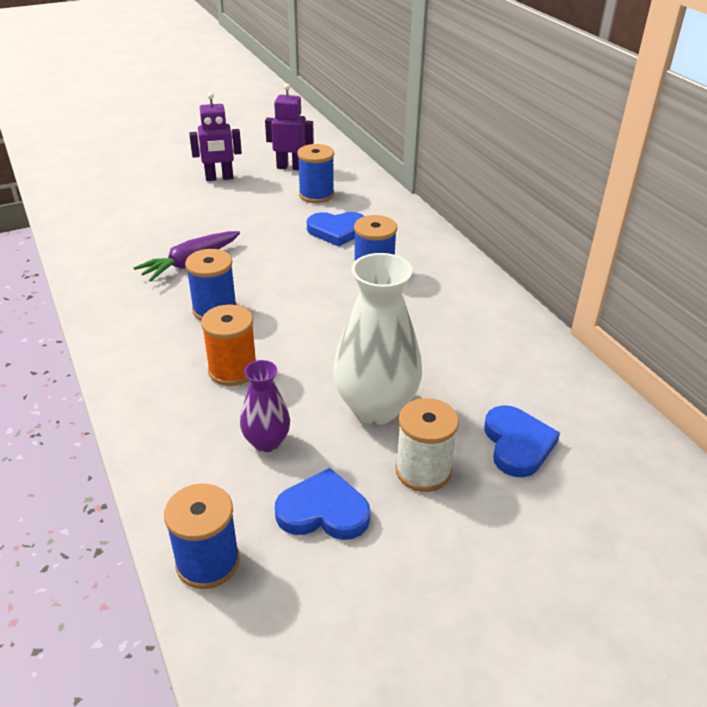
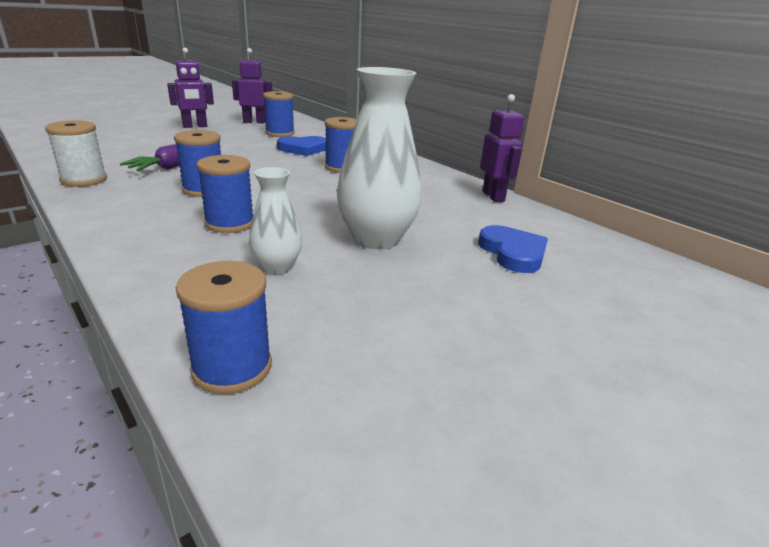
camera: 15 degrees left, 10 degrees down
(233, 370) = (230, 223): orange spool -> blue spool
(266, 442) = (277, 267): purple vase -> white vase
(323, 511) = (354, 312): blue heart -> none
(423, 471) = (440, 275): white spool -> white spool (84, 180)
(540, 340) = (493, 196): none -> purple robot

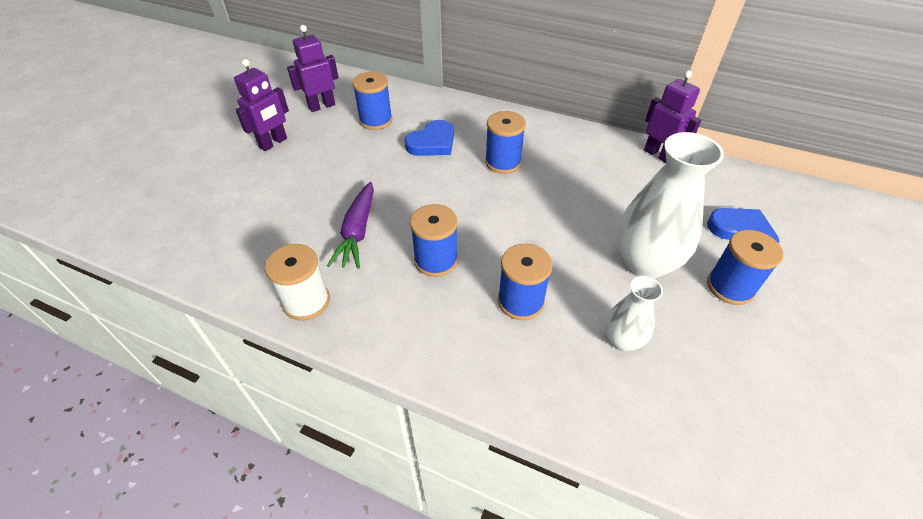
camera: 25 degrees left, 20 degrees up
(232, 368) = (721, 464): blue spool -> blue spool (730, 287)

